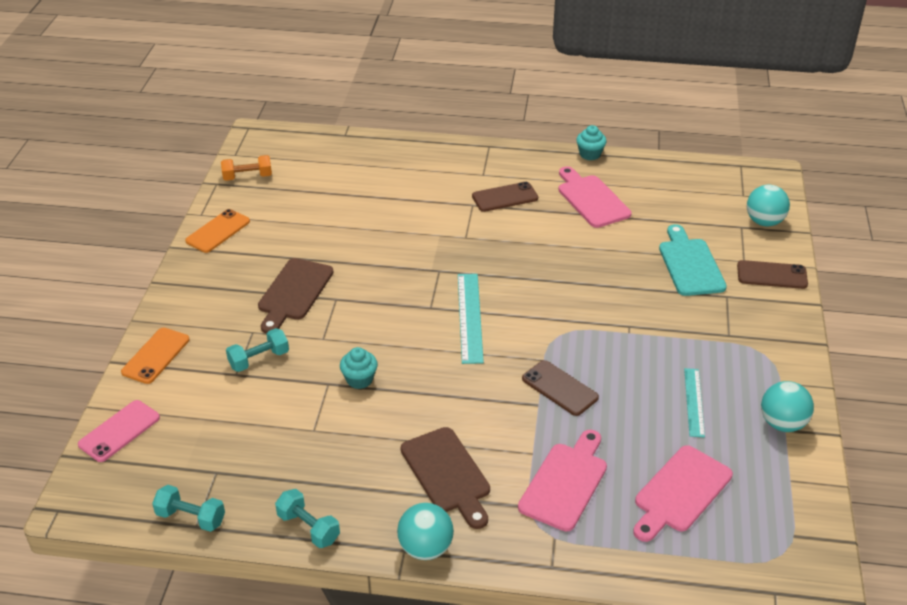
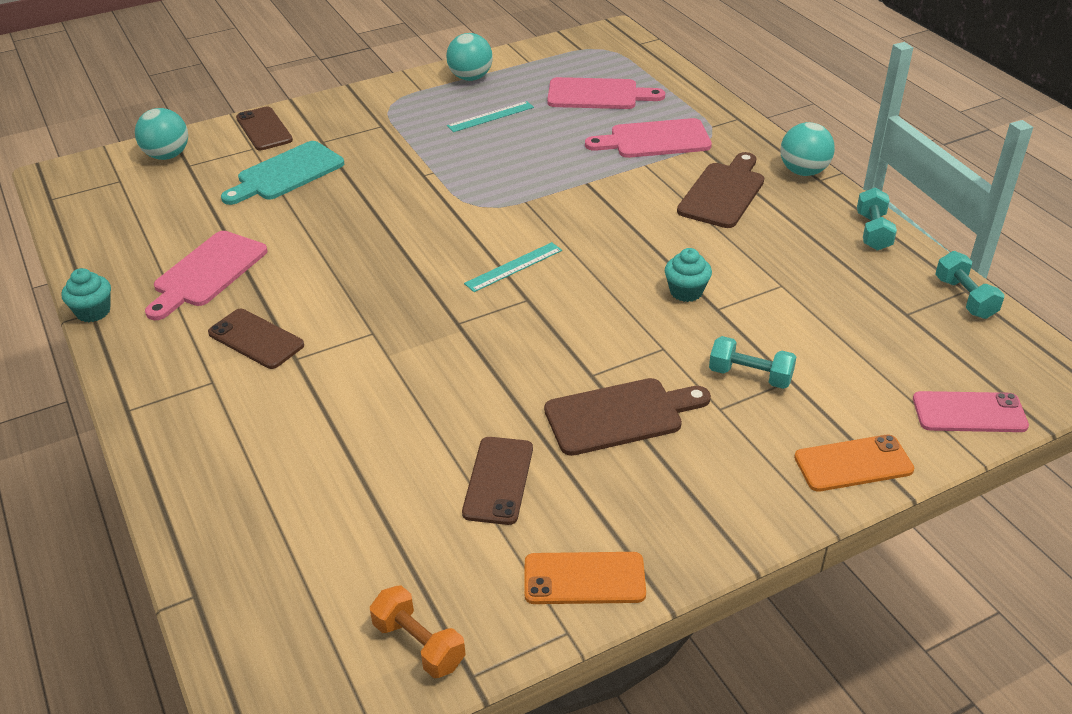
camera: 125 degrees left, 0 degrees up
(470, 317) = (513, 267): turquoise ruler -> turquoise ruler, size x0.65
(559, 388) = (552, 179): brown phone -> brown phone (498, 480)

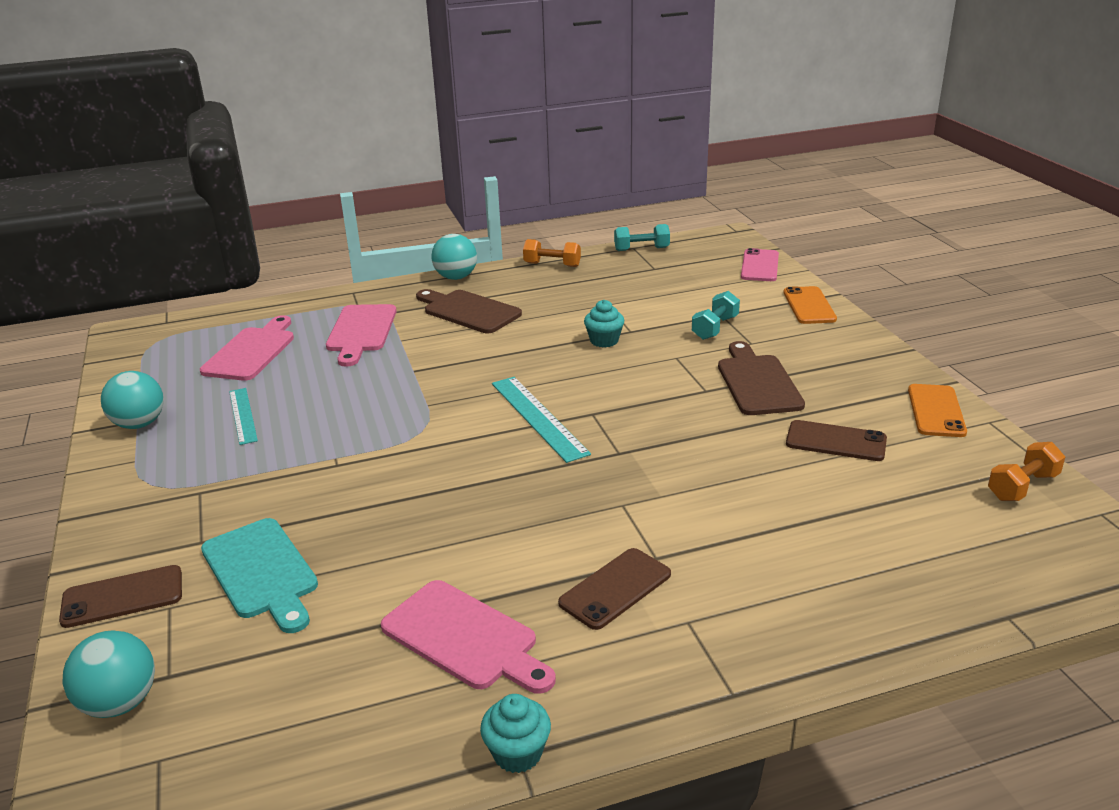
camera: 80 degrees left, 10 degrees down
(513, 267) = (538, 417): turquoise ruler -> turquoise ruler, size x1.53
(873, 232) = (552, 265): turquoise dumbbell -> orange dumbbell

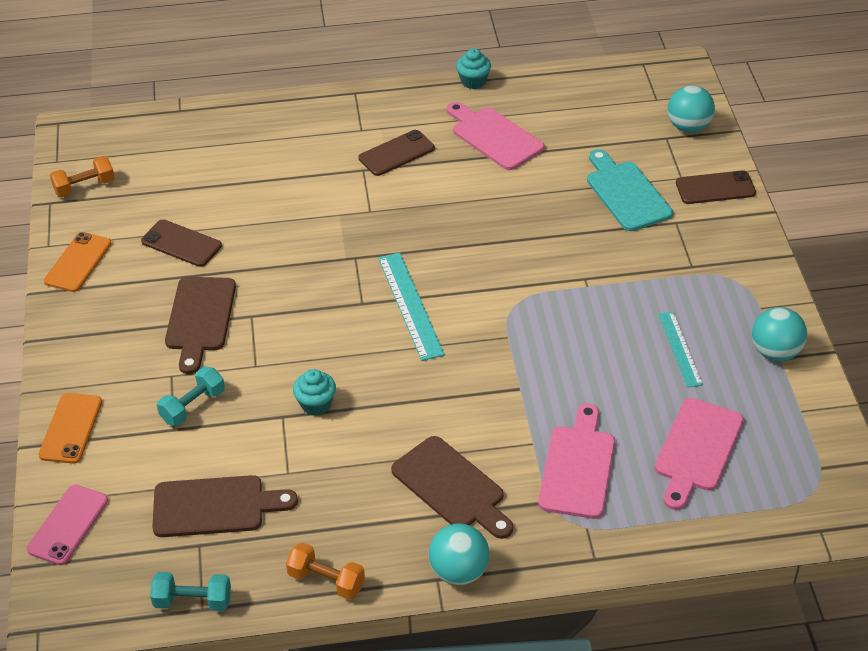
camera: 170 degrees left, 15 degrees up
(655, 284) = (215, 507): none -> brown cutting board

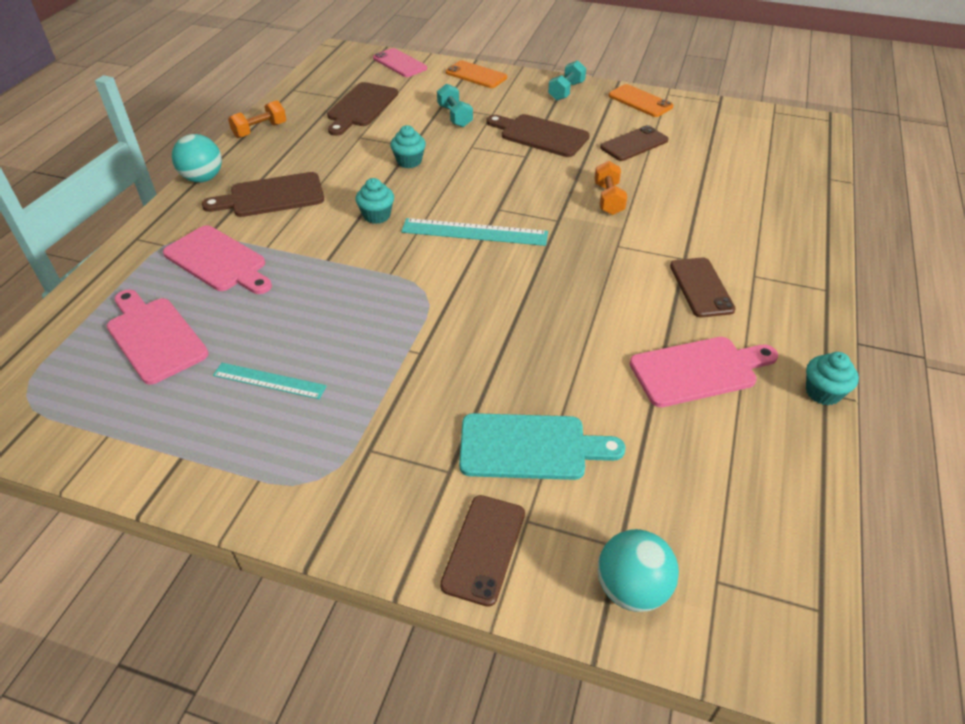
camera: 115 degrees right, 0 degrees up
(84, 187) = (733, 117): orange dumbbell -> orange dumbbell (608, 199)
(193, 601) = (301, 88): turquoise dumbbell -> turquoise dumbbell (566, 91)
(430, 385) = (377, 216): none -> turquoise cupcake
(775, 352) = (190, 457): turquoise ball -> none

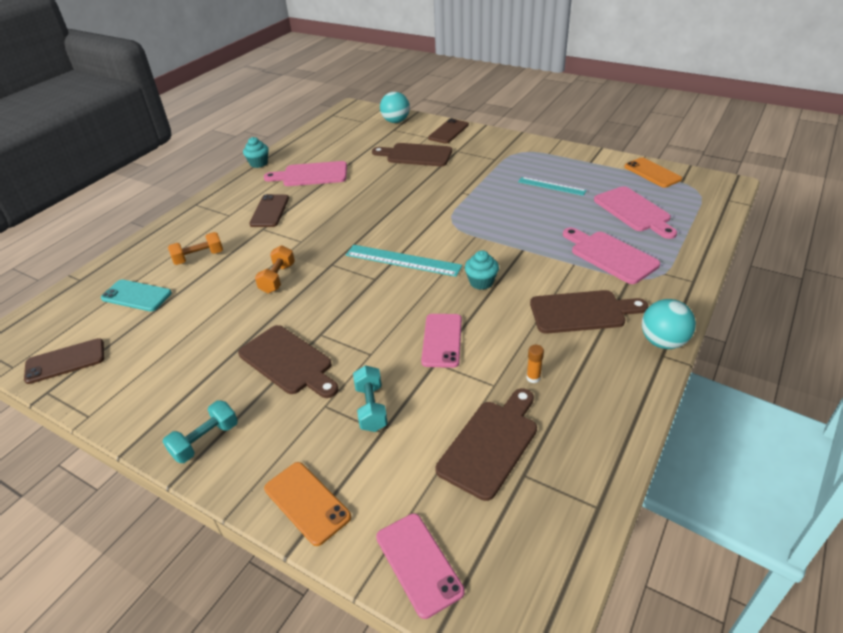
camera: 165 degrees left, 5 degrees down
(260, 130) = (622, 413): orange dumbbell -> orange dumbbell (199, 257)
(326, 144) = (533, 378): none -> orange glue stick
(409, 161) = (442, 340): turquoise cupcake -> pink phone
(530, 447) = (416, 155): turquoise cutting board -> brown cutting board
(634, 144) = (202, 337): brown phone -> brown phone (65, 361)
(640, 101) = (134, 405): orange phone -> orange phone (652, 173)
(743, 169) = (136, 296): none -> turquoise phone

